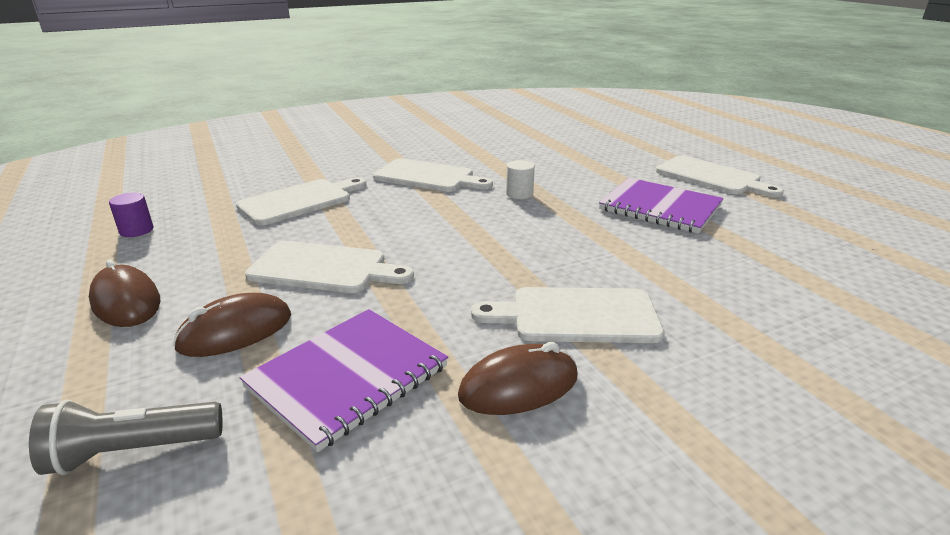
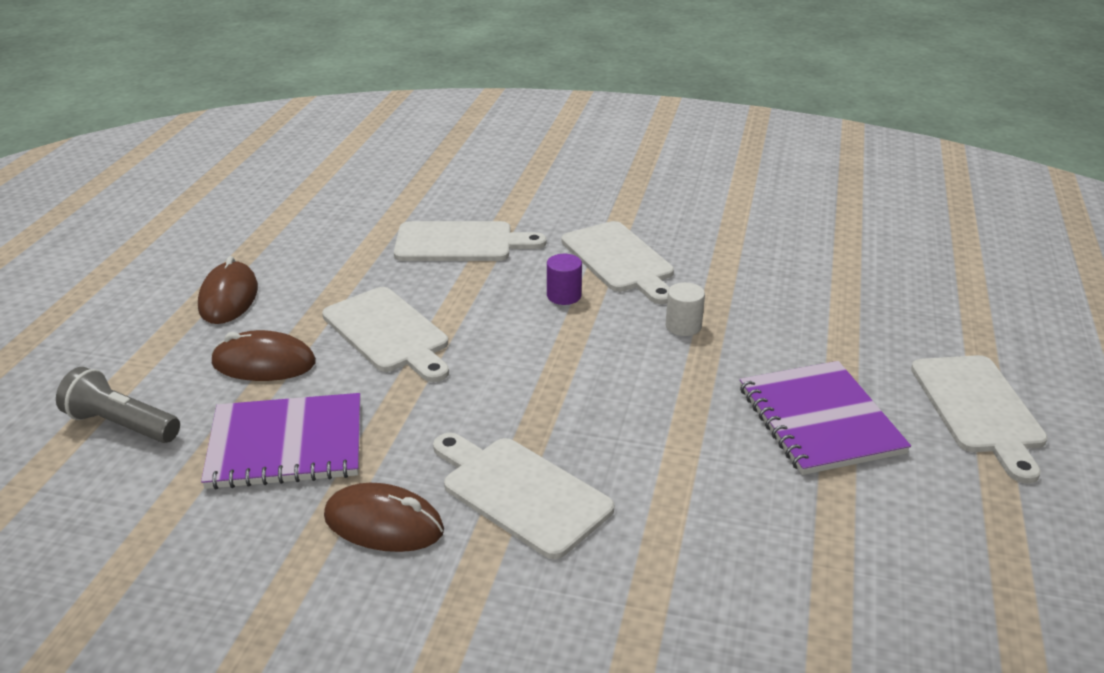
camera: 40 degrees right, 5 degrees up
(136, 230) = (303, 224): purple cylinder -> purple cylinder (564, 296)

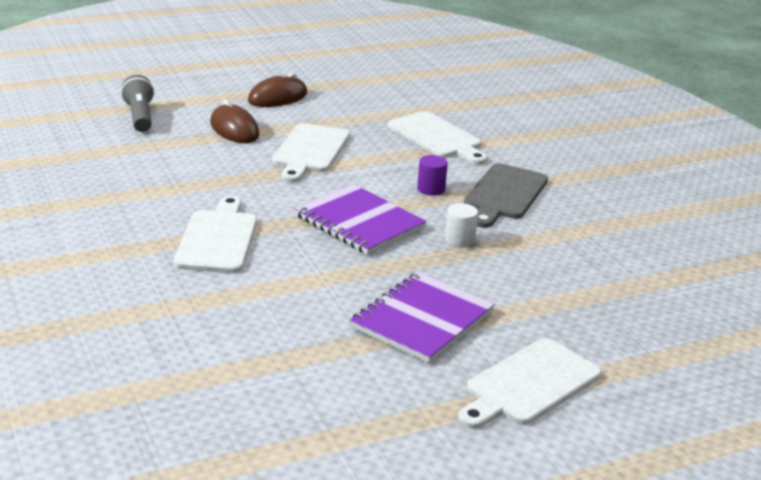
camera: 50 degrees right, 5 degrees down
(286, 444) = (176, 161): purple notebook -> purple notebook (359, 222)
(384, 524) = (147, 209): brown mouse -> none
(619, 260) = (504, 194): white cutting board -> grey cutting board

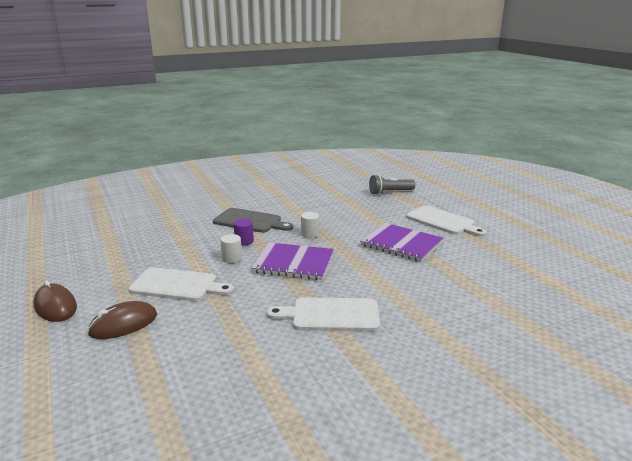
camera: 90 degrees left, 5 degrees down
(139, 116) = (69, 389): grey flashlight -> grey flashlight (390, 192)
(359, 222) = (294, 263): purple notebook -> purple notebook turned 60 degrees clockwise
(378, 181) = (232, 258): none -> white cylinder
(437, 137) = (163, 239): white cutting board -> none

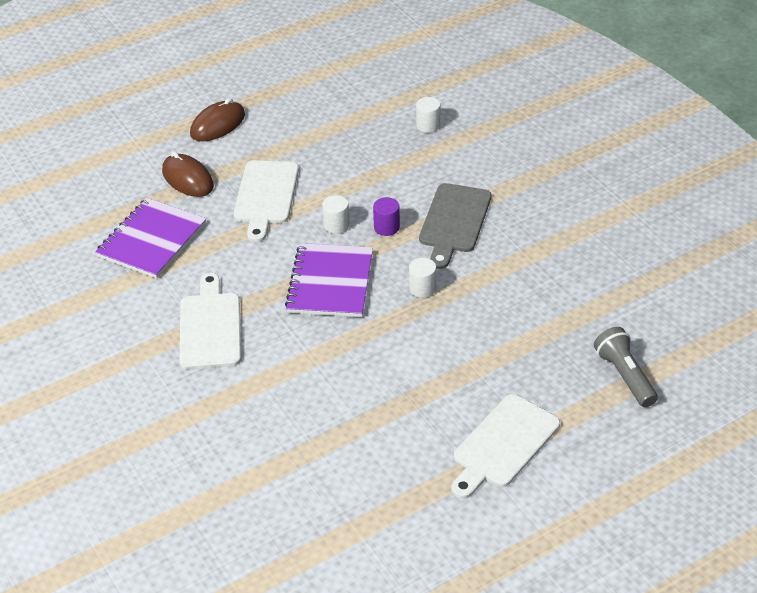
camera: 85 degrees right, 20 degrees up
(144, 223) = (428, 125): none -> white cylinder
(401, 244) = (405, 390): purple notebook -> purple notebook (152, 240)

